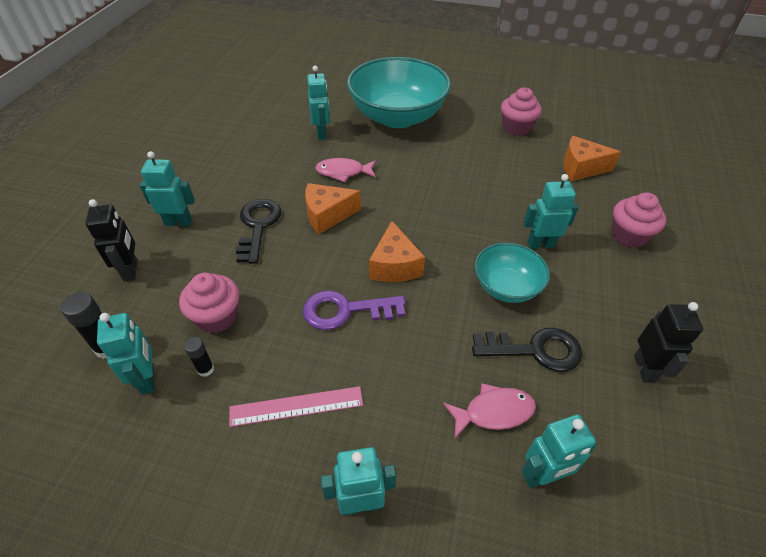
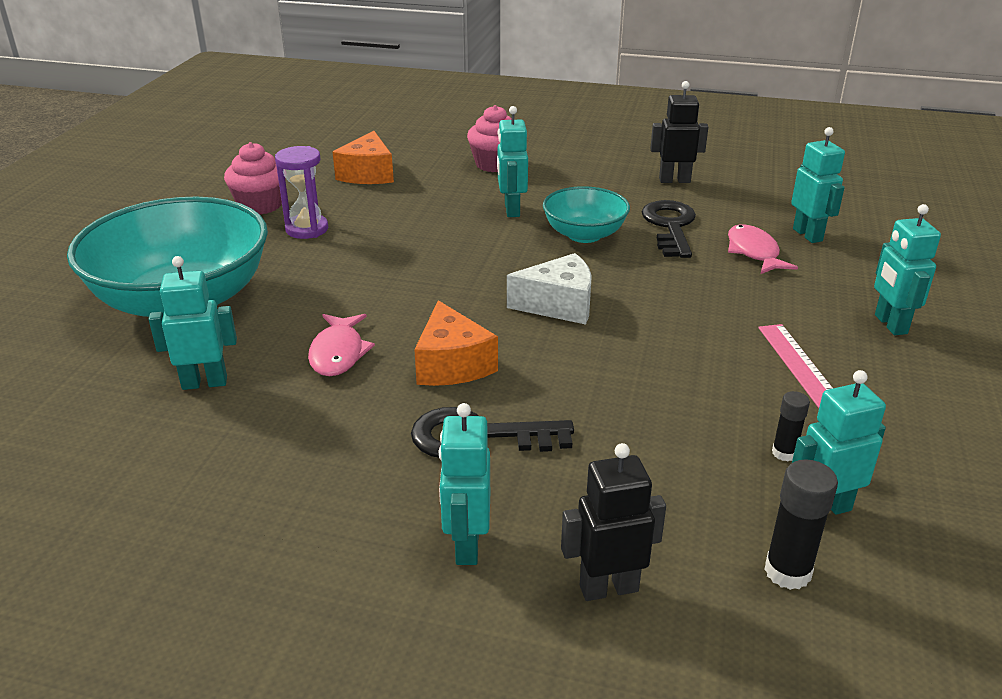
camera: 90 degrees left, 15 degrees down
(217, 317) = (689, 456): pink cupcake -> none
(345, 311) = (647, 341): purple key -> none
(394, 265) = (559, 305): orange cheese -> white cheese
(487, 149) = (307, 229): none -> purple hourglass

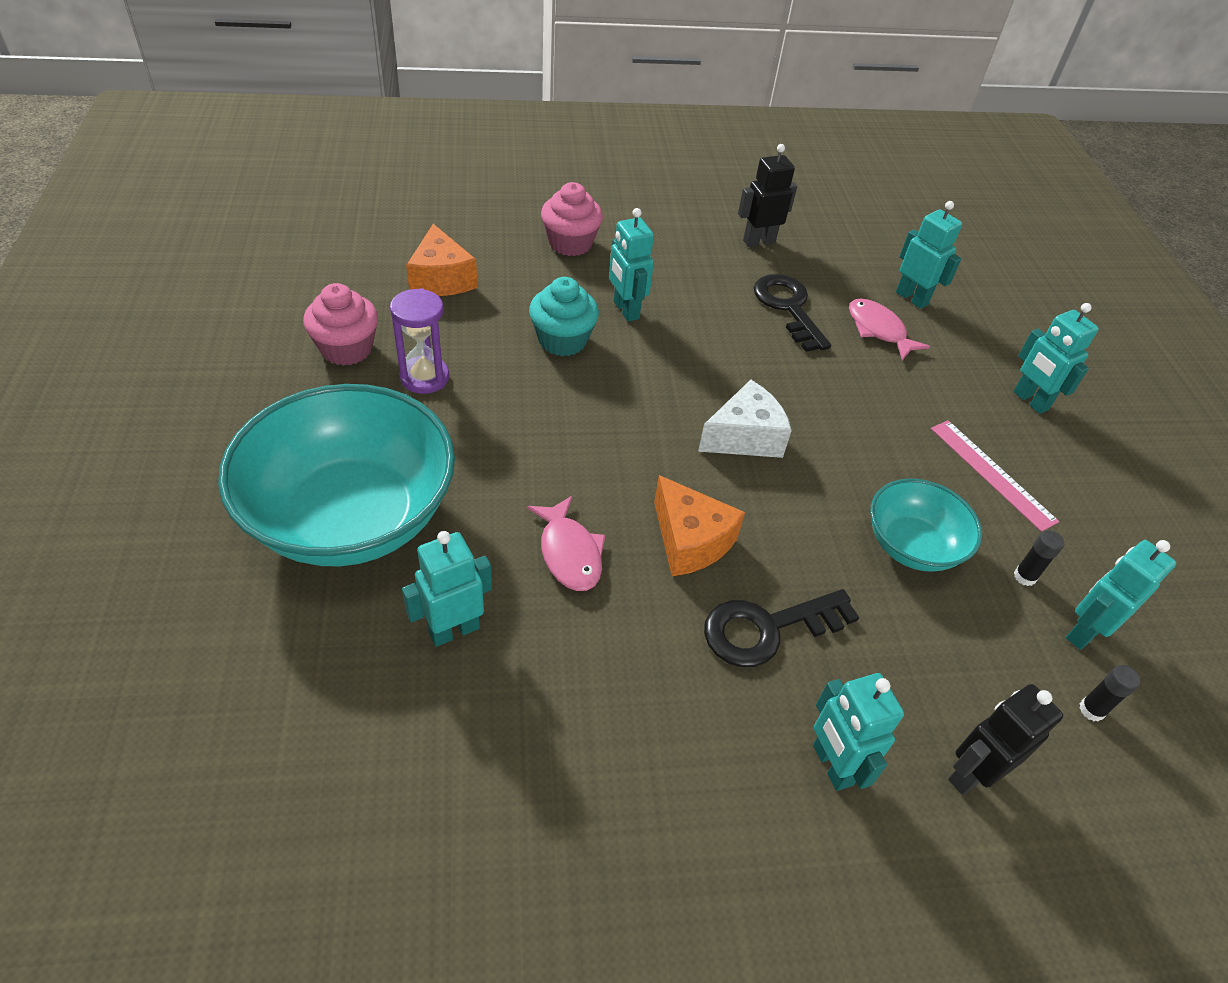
camera: 25 degrees left, 15 degrees up
(440, 222) = (562, 340): none -> turquoise cupcake
(584, 234) = (715, 333): turquoise bowl -> turquoise bowl (912, 546)
(787, 572) = (1091, 710): black glue stick -> black glue stick, size x0.62

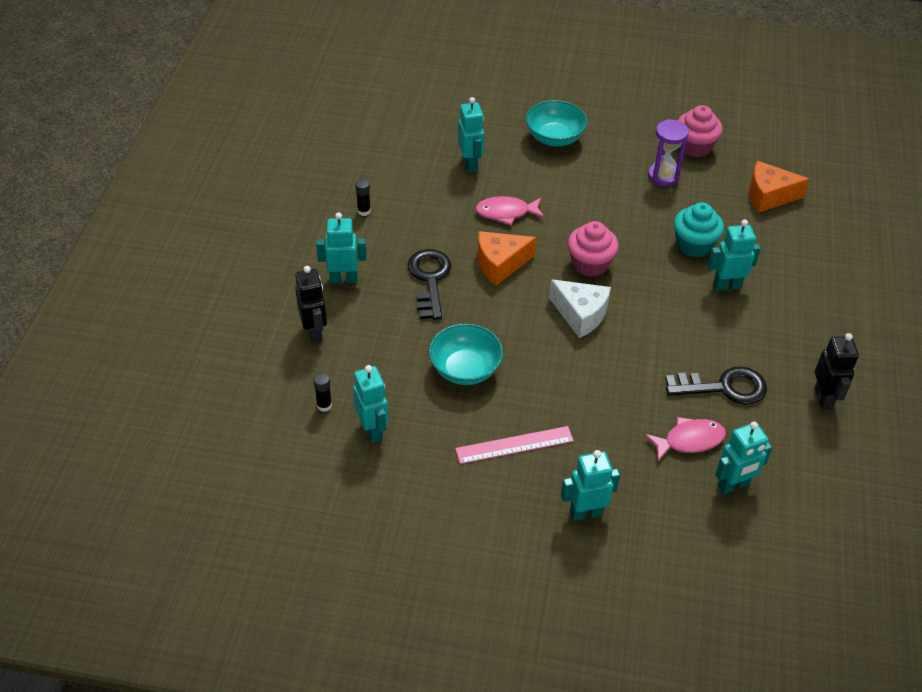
camera: 110 degrees right, 0 degrees up
(351, 516) = (554, 138): turquoise bowl -> turquoise bowl, size x0.52
(570, 243) = (816, 272): pink cupcake -> pink cupcake (590, 264)
(744, 437) = (580, 315): white cheese -> white cheese turned 45 degrees counterclockwise
(1024, 577) = (422, 419): black glue stick -> black glue stick (364, 211)

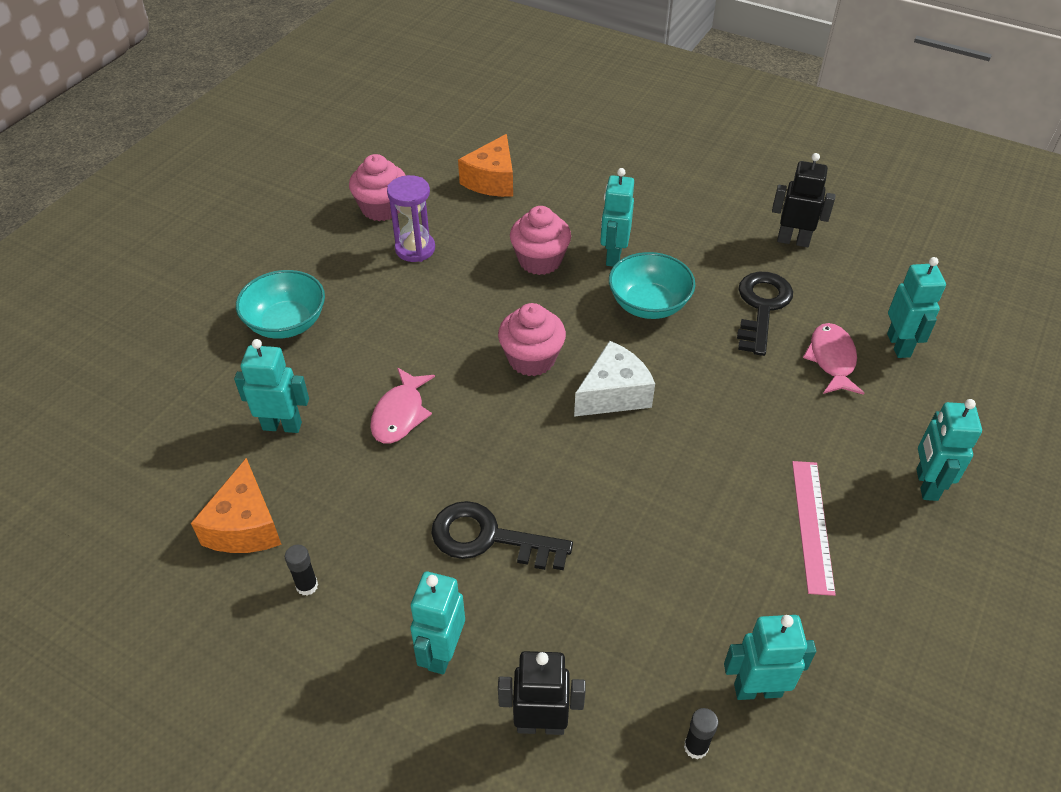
camera: 70 degrees left, 0 degrees up
(465, 369) = (671, 542): turquoise bowl -> turquoise bowl (648, 304)
(500, 264) = (493, 448): orange cheese -> orange cheese (245, 526)
(694, 245) = (540, 260): turquoise cupcake -> pink cupcake

